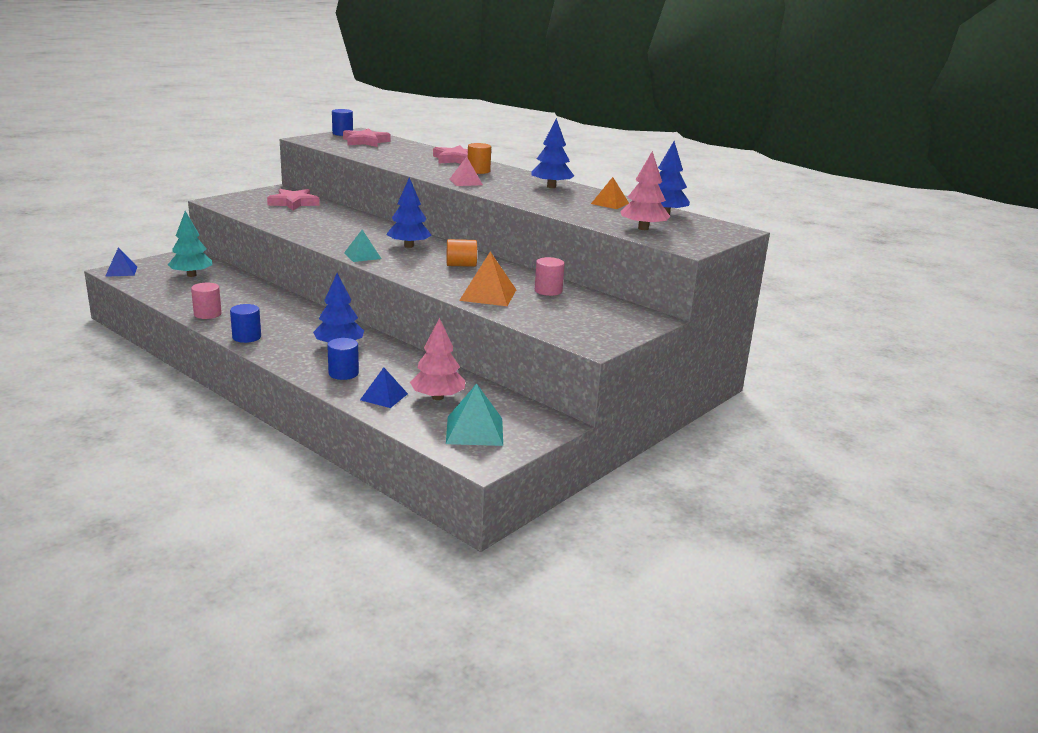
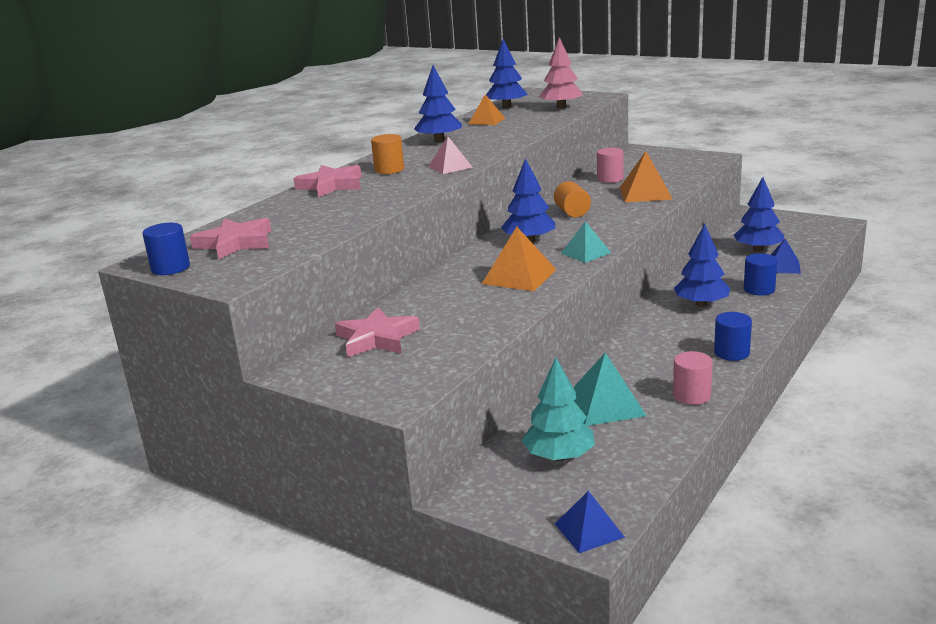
camera: 95 degrees left, 0 degrees up
(342, 236) = (519, 276): none -> orange pyramid
(438, 397) = (758, 249): pink tree -> blue tree
(474, 430) = (796, 231): turquoise pyramid -> turquoise pyramid (606, 405)

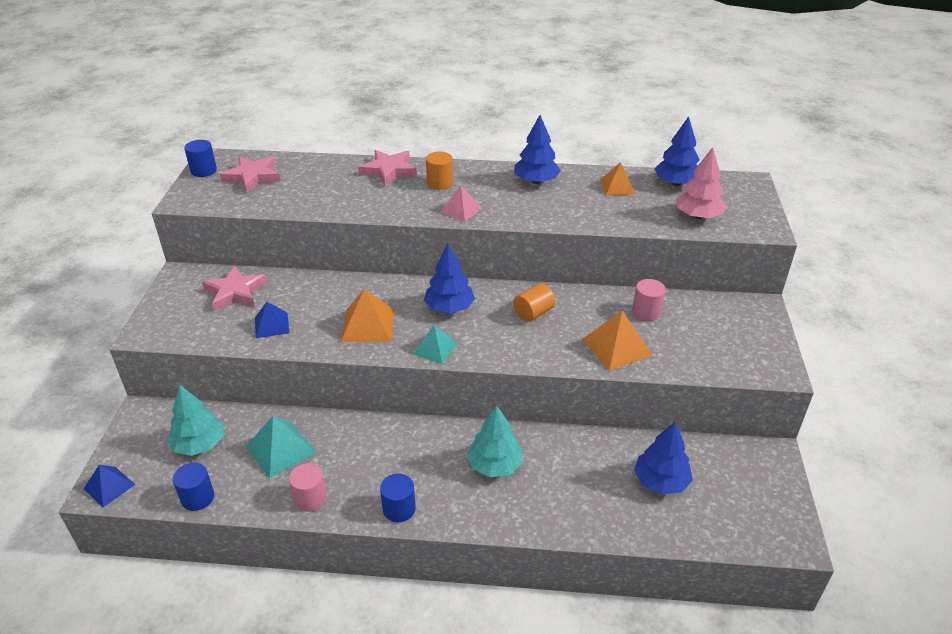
camera: 60 degrees right, 15 degrees up
(701, 304) = (495, 465): blue tree -> turquoise tree
(759, 289) = (552, 502): blue cylinder -> blue cylinder (197, 498)
(782, 266) = (624, 511): blue pyramid -> blue pyramid (271, 325)

